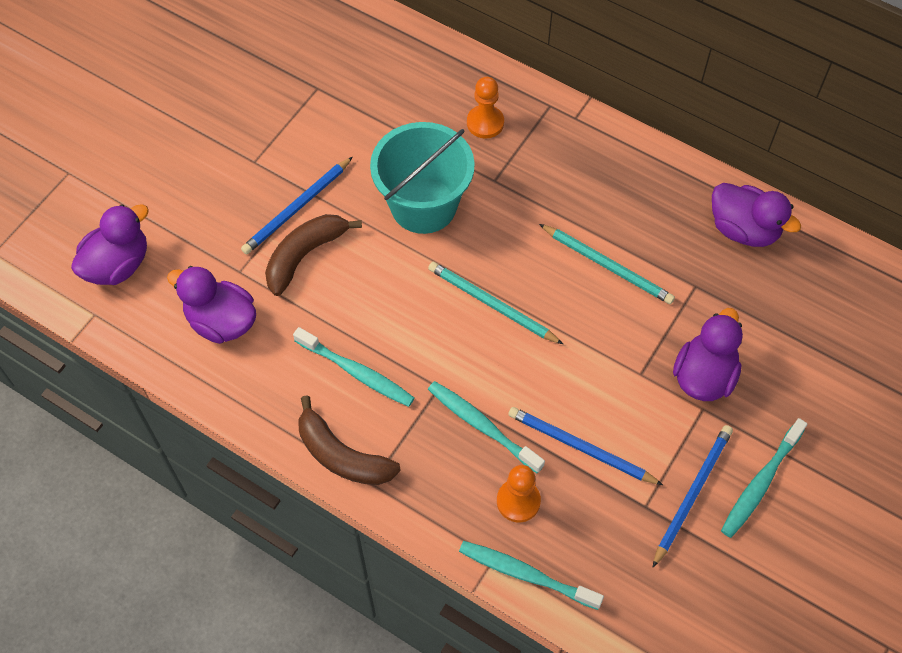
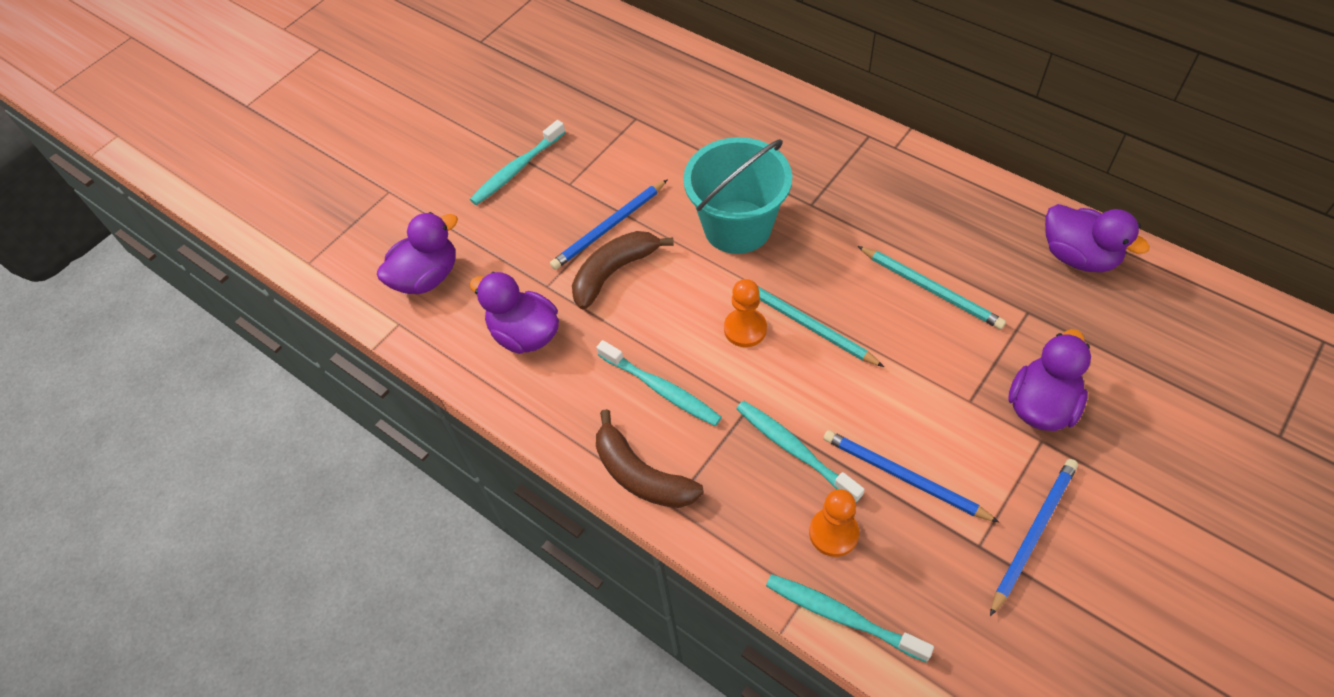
camera: 10 degrees right, 5 degrees down
(485, 123) = (802, 151): orange pawn -> orange pawn (745, 329)
(760, 483) = (1113, 525): turquoise toothbrush -> turquoise toothbrush (517, 169)

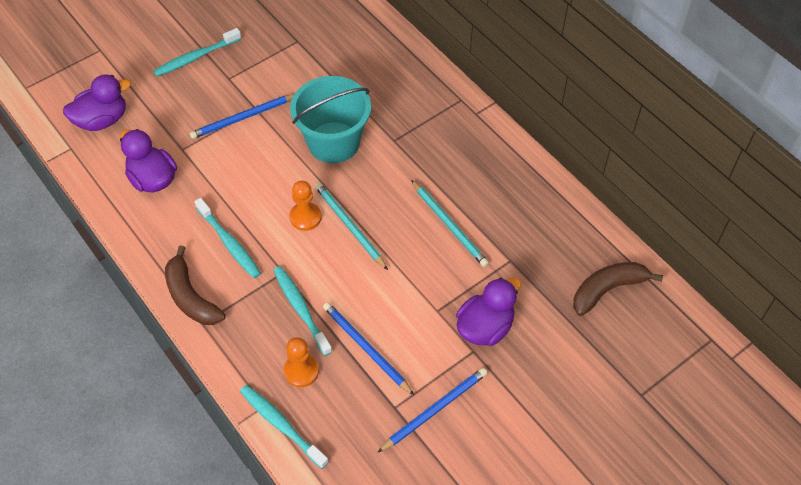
camera: 10 degrees right, 0 degrees up
(614, 272) = (232, 152): brown banana -> brown banana (607, 289)
(1078, 256) = (567, 230): purple duck -> none

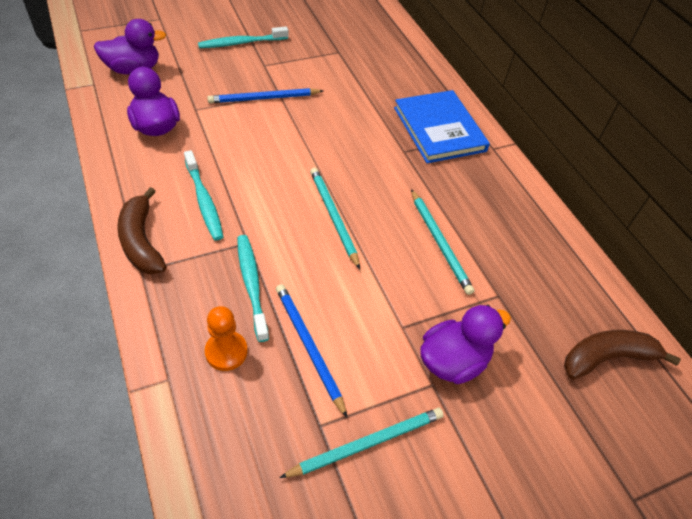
camera: 10 degrees right, 5 degrees down
(281, 425) = (179, 408): turquoise toothbrush -> none
(305, 217) = (291, 197): orange pawn -> none
(333, 142) = (343, 139): turquoise bucket -> none
(420, 106) = (439, 129): none -> blue book
(435, 410) = (367, 443): blue pencil -> turquoise pencil

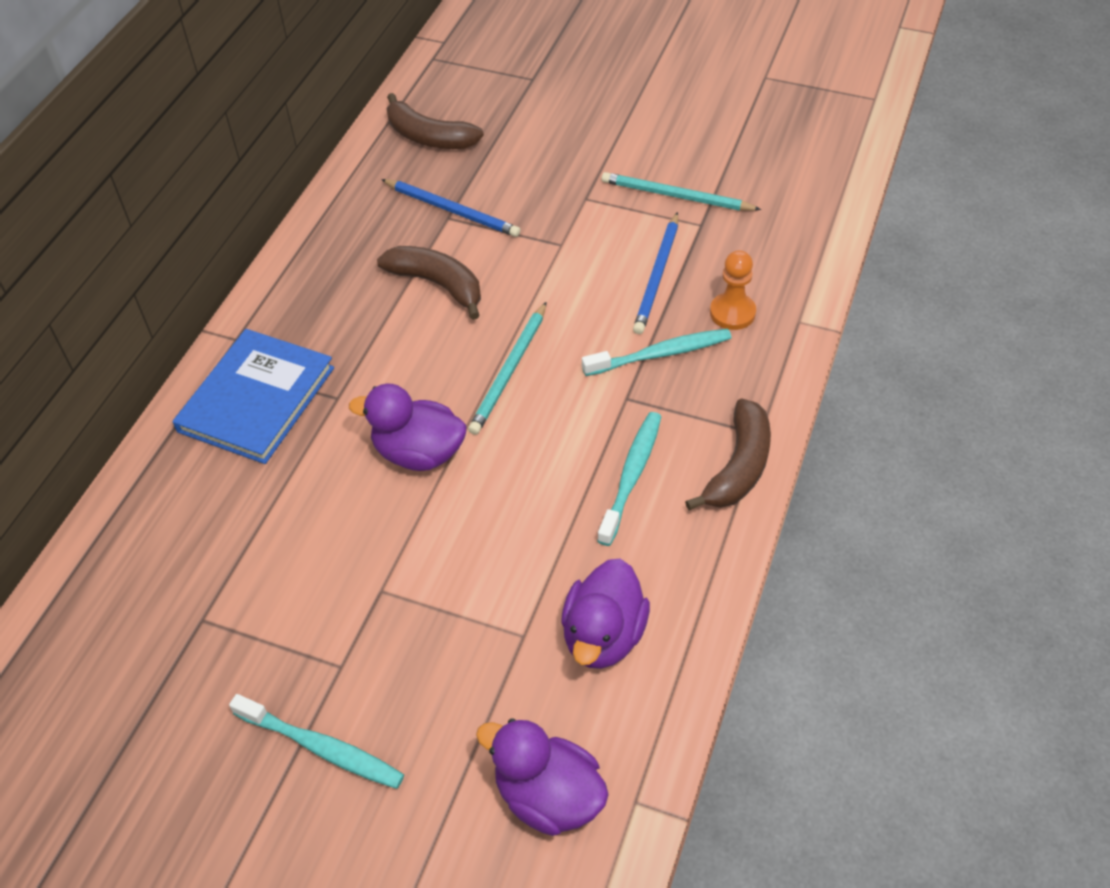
camera: 130 degrees left, 0 degrees up
(251, 285) = (660, 354): turquoise toothbrush -> turquoise toothbrush turned 135 degrees counterclockwise
(264, 98) = (411, 594): blue pencil -> blue pencil (452, 210)
(440, 243) = (438, 284): turquoise pencil -> brown banana
(453, 361) = (550, 201): purple duck -> purple duck (418, 453)

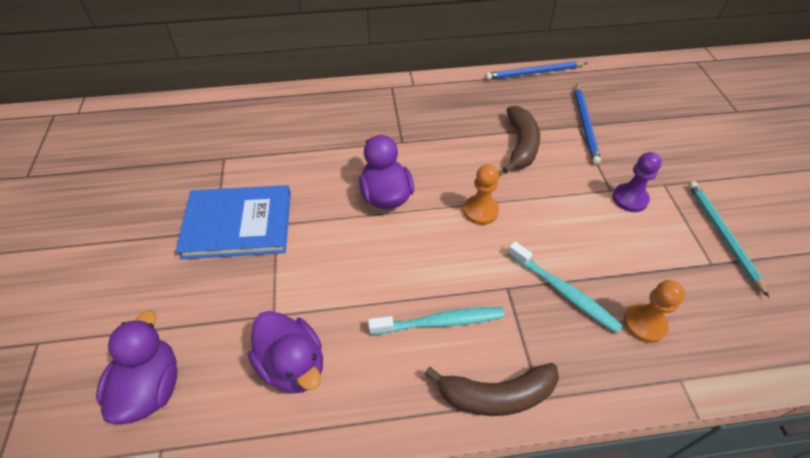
camera: 60 degrees right, 0 degrees up
(257, 399) = (378, 111): blue book -> blue book (238, 224)
(322, 747) = (157, 247): turquoise toothbrush -> none
(429, 137) = (632, 88): brown banana -> none
(509, 371) = (480, 211): turquoise pencil -> orange pawn
(584, 236) = (630, 199): none -> purple pawn
(603, 636) = (293, 365): purple duck -> purple duck turned 120 degrees counterclockwise
(657, 276) = (634, 257): blue pencil -> blue pencil (534, 73)

